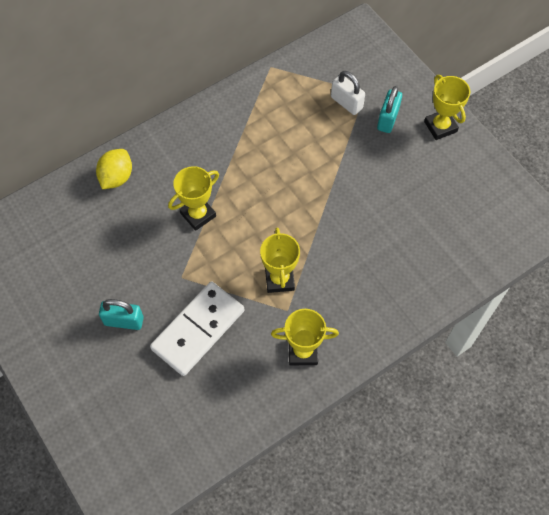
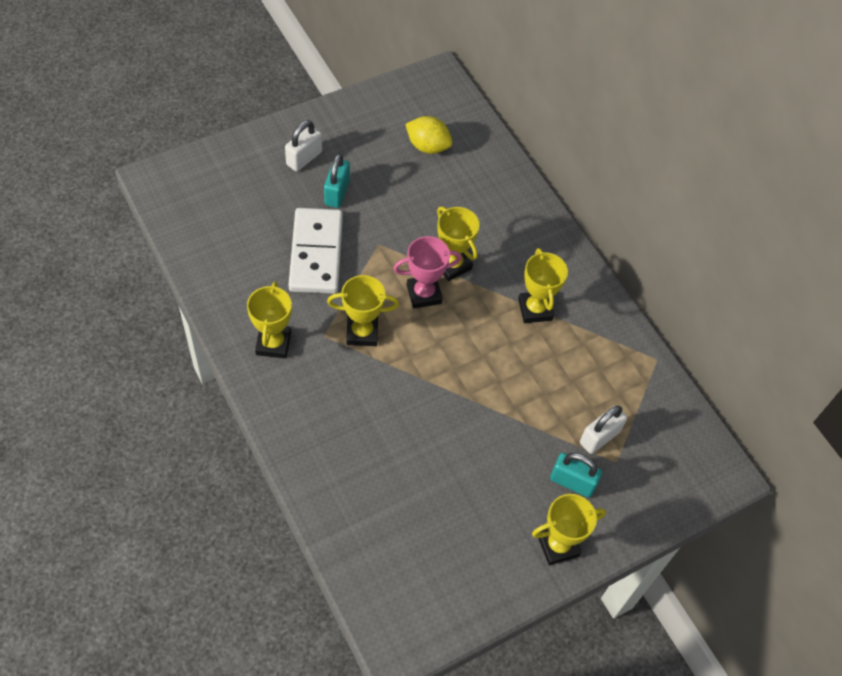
camera: 90 degrees right, 5 degrees down
(81, 358) = (304, 158): none -> white padlock
(116, 177) = (506, 196): yellow lemon -> yellow lemon (427, 146)
(198, 330) = (316, 253): white domino -> white domino turned 45 degrees clockwise
(232, 234) = (424, 294): none -> pink trophy
(236, 149) = (535, 309): none -> yellow trophy

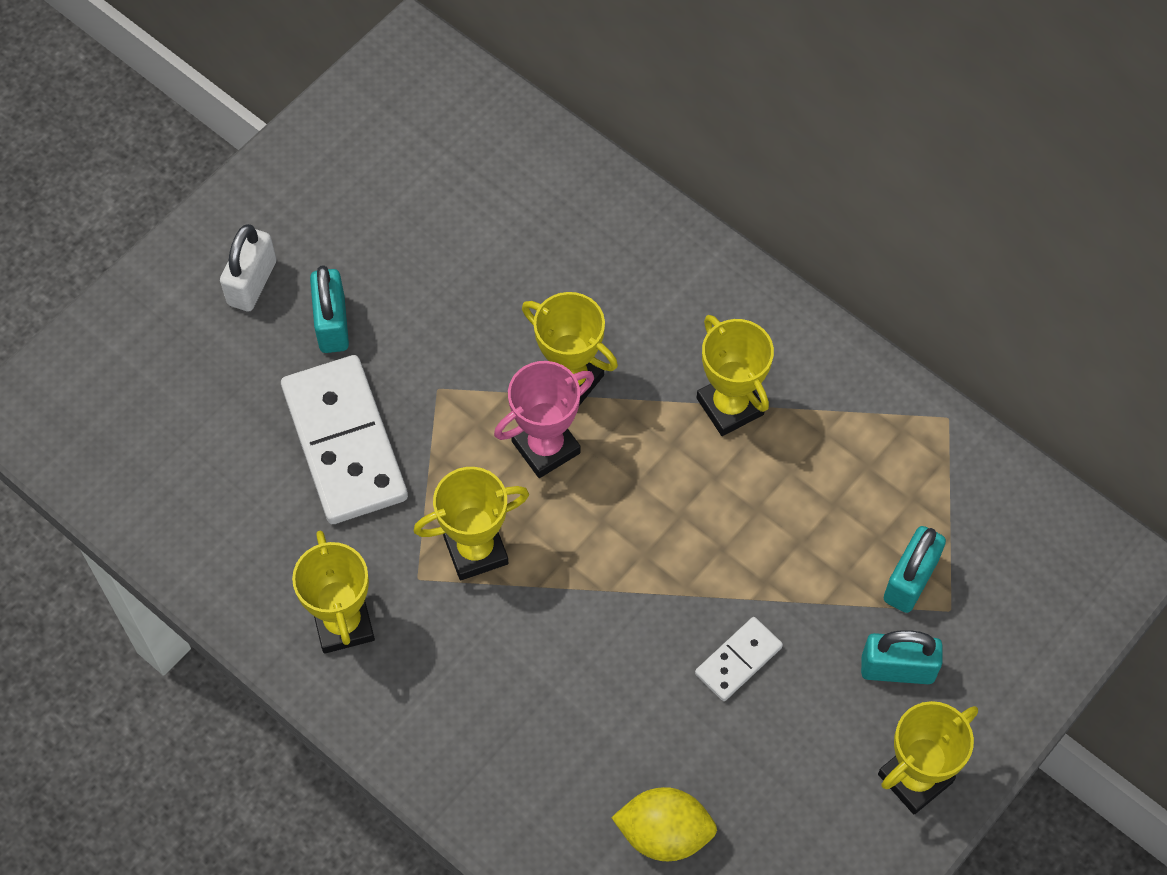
camera: 15 degrees left, 5 degrees up
(427, 146) = (445, 186): yellow lemon -> yellow lemon (664, 833)
(482, 443) = (738, 660): none -> white domino
(599, 437) = (910, 580): white padlock -> turquoise padlock

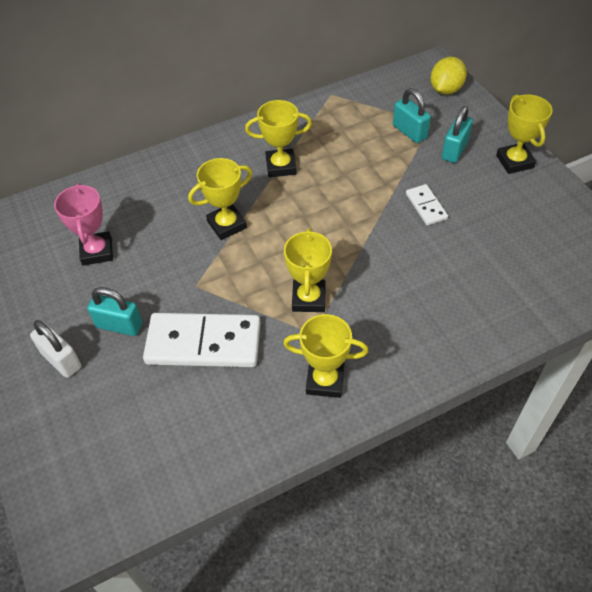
camera: 65 degrees left, 10 degrees down
(546, 447) = (261, 247): pink trophy -> pink trophy (97, 251)
(664, 833) = (514, 266): yellow lemon -> yellow lemon (445, 89)

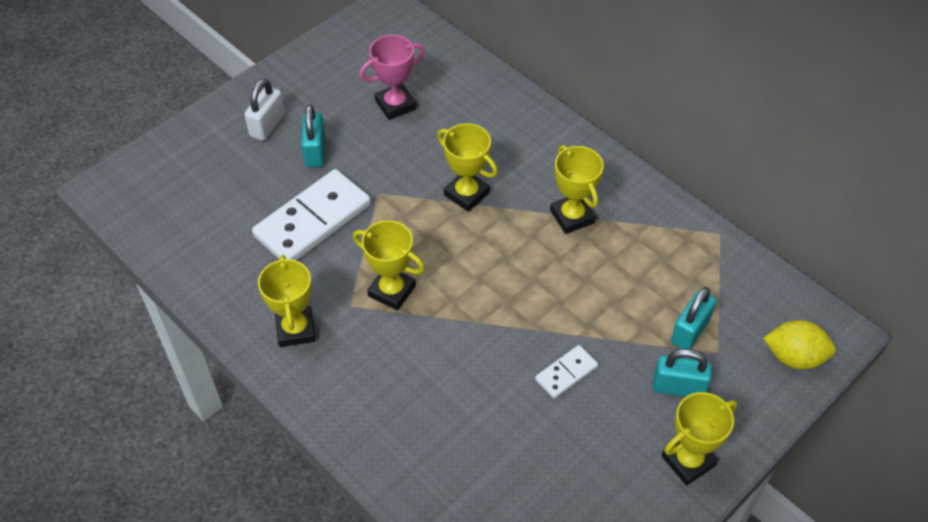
camera: 70 degrees right, 0 degrees up
(203, 343) = (312, 220): white domino -> white domino turned 60 degrees clockwise
(308, 299) = (392, 291): yellow trophy -> yellow trophy turned 45 degrees clockwise

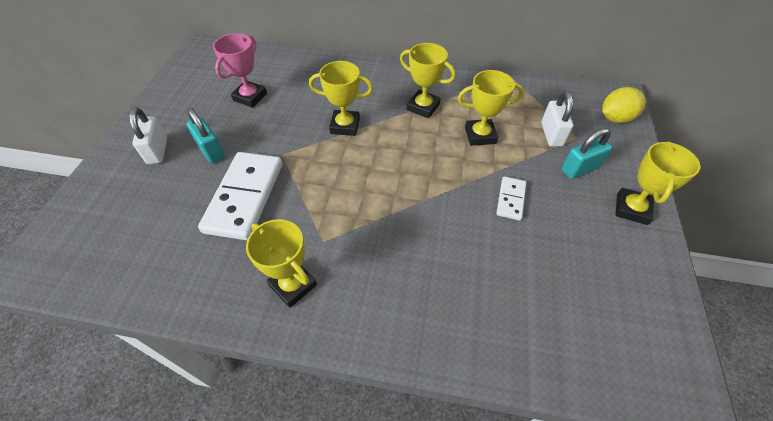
camera: 35 degrees left, 0 degrees up
(392, 291) = (346, 213): yellow trophy -> yellow trophy (480, 135)
(690, 331) = (551, 134): turquoise padlock -> white padlock

